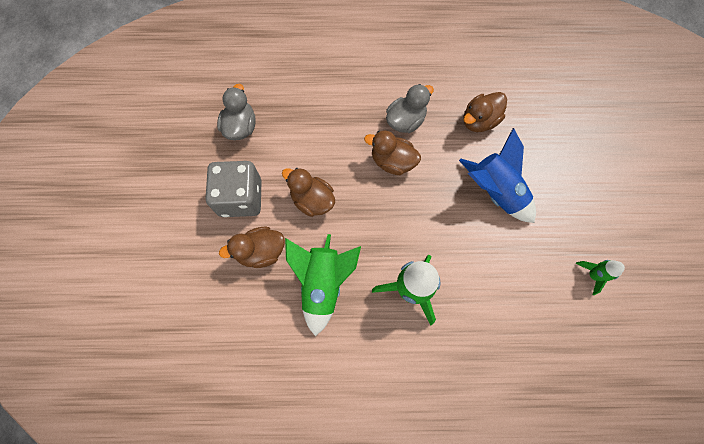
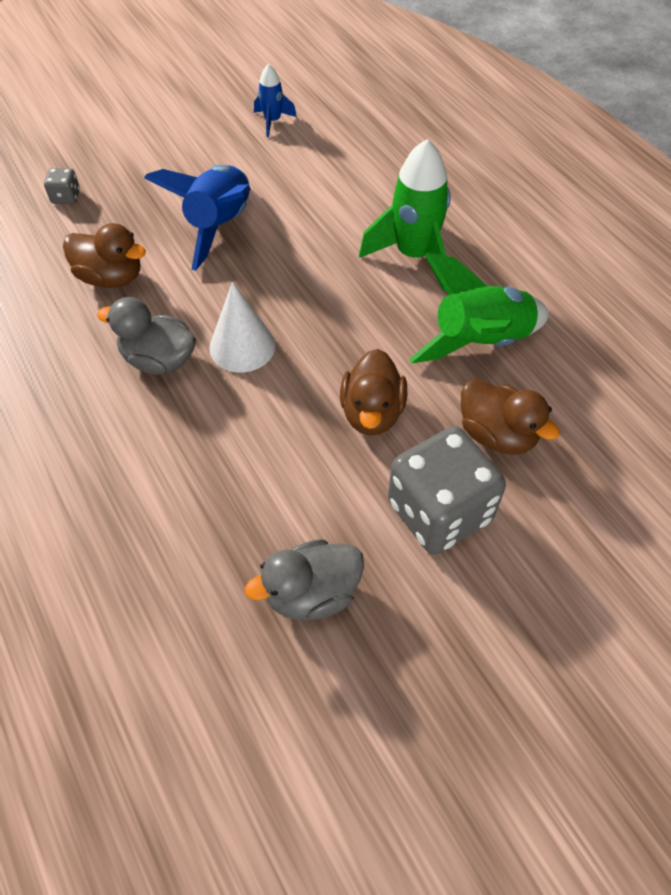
camera: 120 degrees left, 15 degrees down
(392, 162) = (242, 346): brown duck -> white cone
(562, 122) = (66, 197): none -> grey dice
(593, 275) = (272, 121): green rocket -> blue rocket

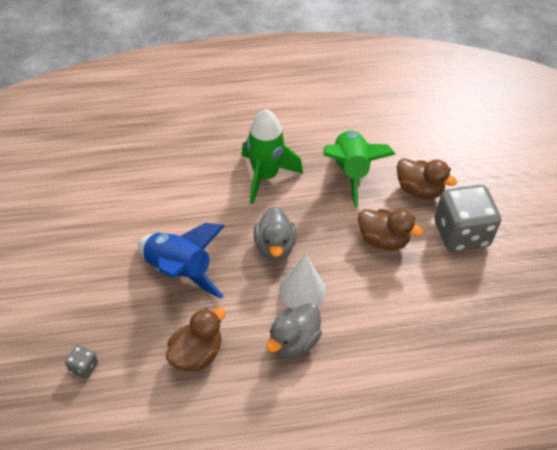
camera: 70 degrees left, 5 degrees down
(272, 121) = (81, 207): blue rocket -> none
(312, 593) = (497, 308): grey duck -> grey duck (275, 247)
(497, 434) = (419, 190): brown duck -> brown duck turned 60 degrees clockwise

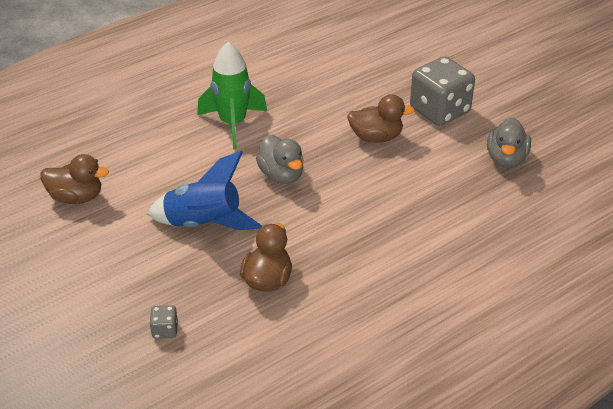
camera: 25 degrees left, 10 degrees down
(293, 342) = (350, 239): grey duck -> grey duck (506, 159)
(302, 290) = (330, 198): white cone -> none
(350, 172) = (311, 96): green rocket -> none
(419, 190) = (381, 90): brown duck -> brown duck (76, 197)

